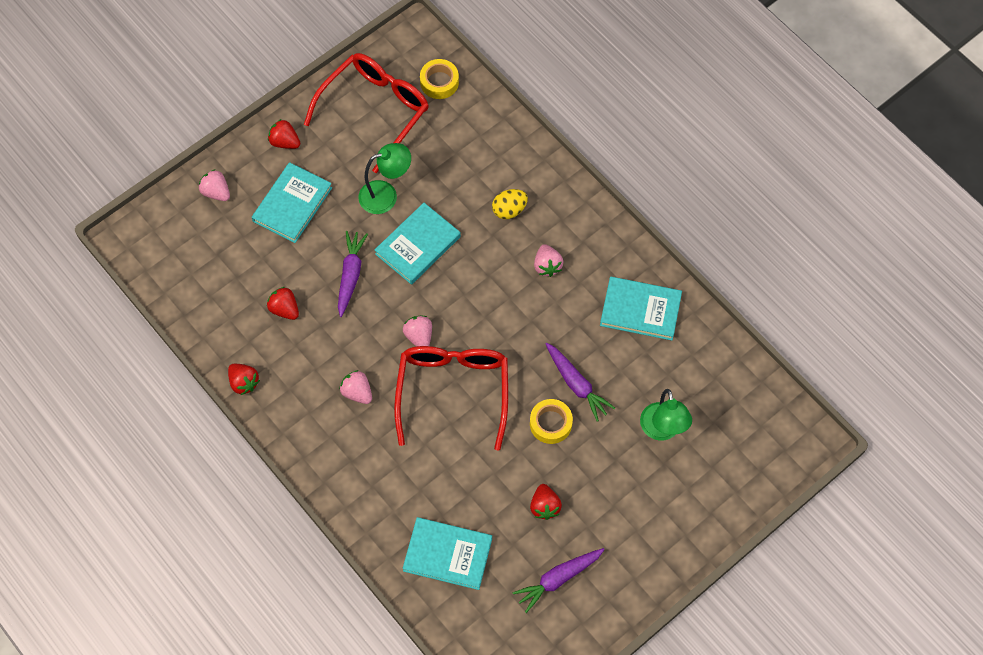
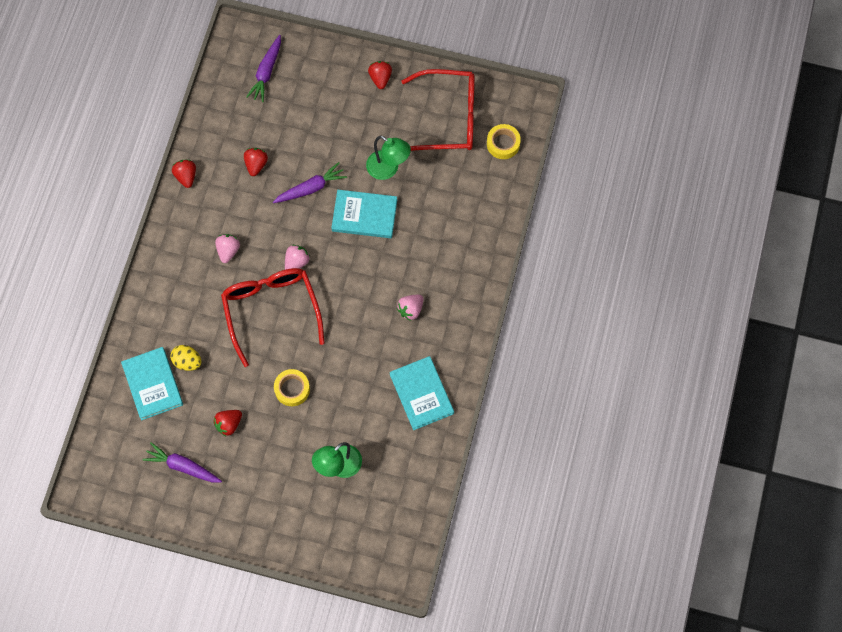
camera: 55 degrees right, 5 degrees up
(216, 192) = (311, 63): pink strawberry -> none
(244, 382) = (186, 176): red strawberry -> red strawberry turned 150 degrees clockwise
(292, 204) = (336, 116): turquoise book -> none
(453, 391) = (271, 310): red glasses -> red glasses turned 75 degrees counterclockwise
(509, 210) = (436, 256): yellow egg -> yellow egg (187, 361)
(576, 384) = (333, 387): purple carrot -> purple carrot (266, 72)

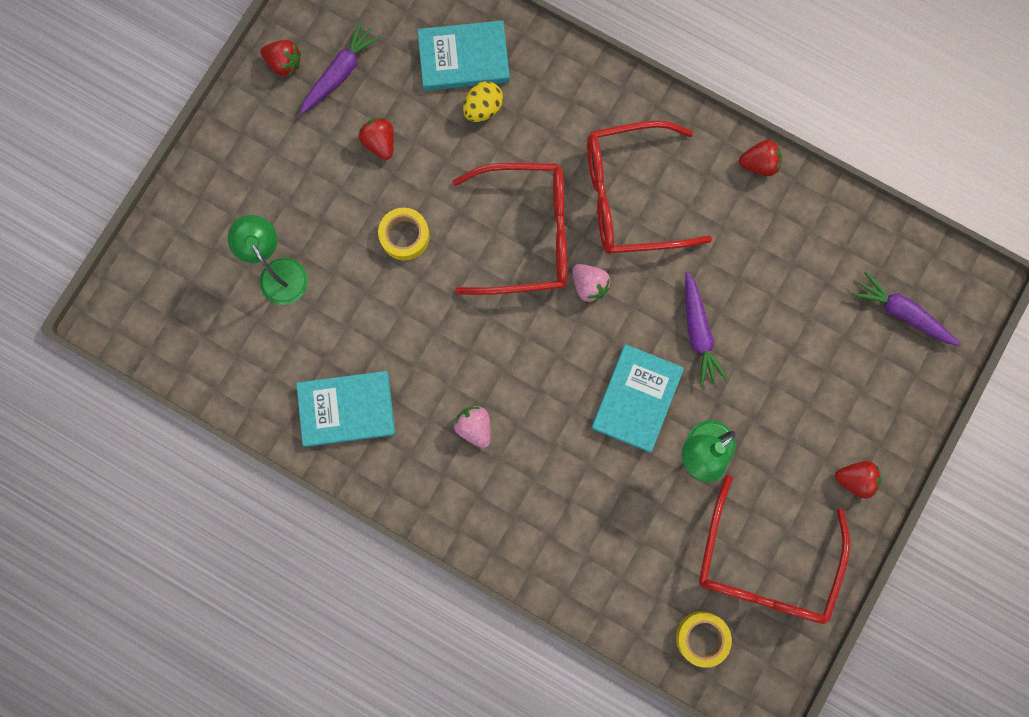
camera: 105 degrees right, 10 degrees up
(228, 251) = (630, 196): pink strawberry -> red glasses
(256, 164) = (754, 264): red strawberry -> red strawberry (284, 63)

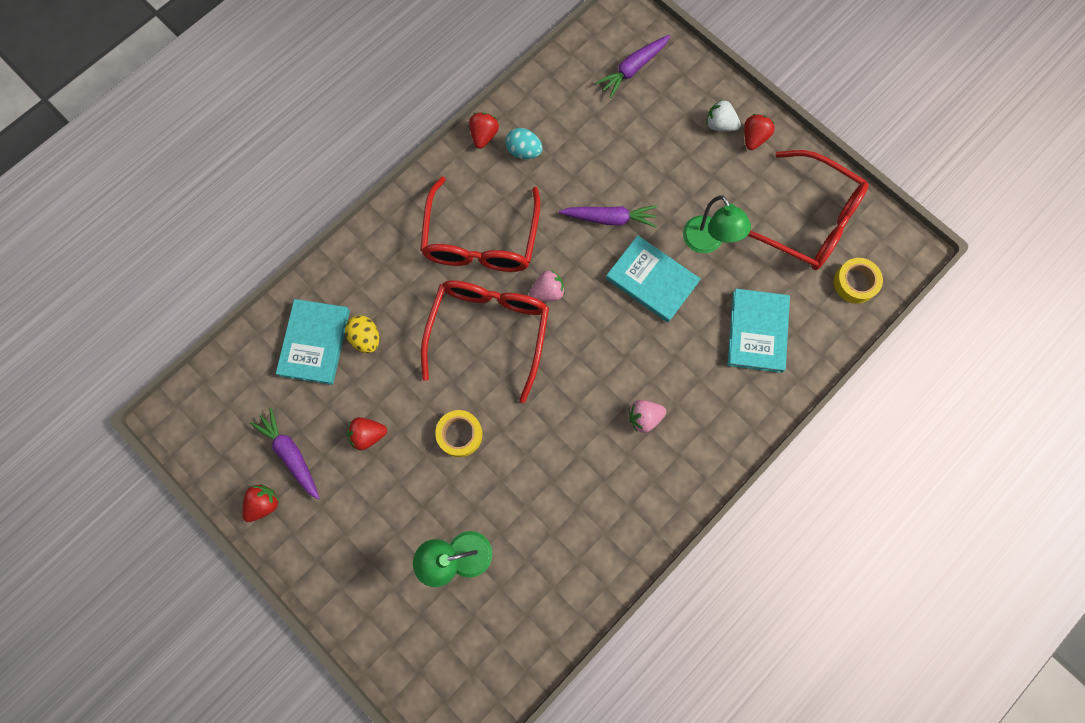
camera: 75 degrees left, 5 degrees down
(346, 409) = (601, 525): turquoise book -> turquoise book (757, 331)
(753, 214) = (524, 151): none -> turquoise egg
(860, 434) = (719, 124): none -> white strawberry

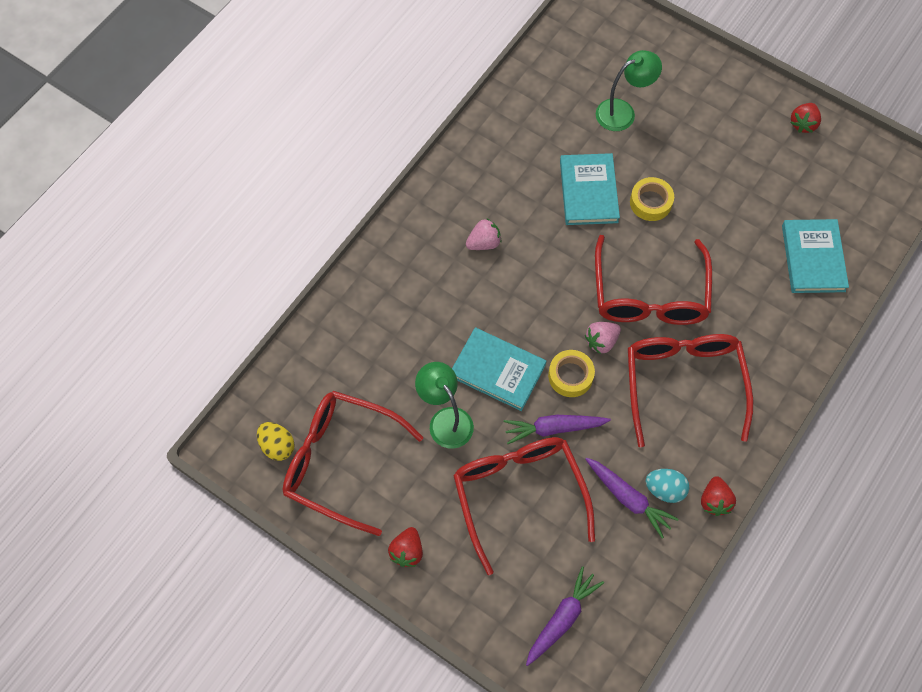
camera: 170 degrees right, 10 degrees down
(291, 454) = (796, 164): purple carrot -> purple carrot (628, 498)
(366, 338) = (766, 270): yellow egg -> yellow egg (277, 446)
(368, 435) = (733, 189): red strawberry -> none
(651, 167) = (519, 495): none -> red glasses
(719, 124) = (448, 561): white strawberry -> none
(757, 331) = (384, 337): turquoise book -> turquoise book (588, 191)
(855, 283) = (286, 402): yellow tape -> yellow tape (570, 376)

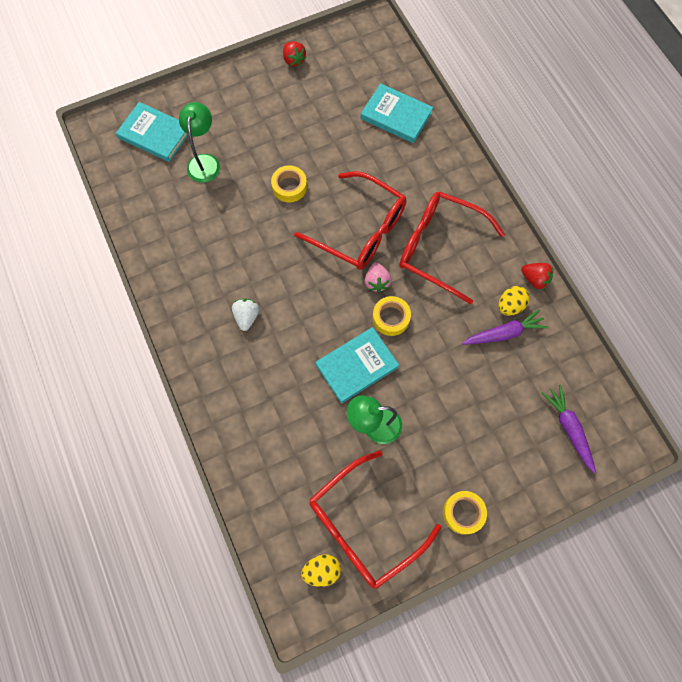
camera: 60 degrees left, 5 degrees up
(407, 551) = (463, 513): red strawberry -> yellow tape
(484, 243) = (247, 317): pink strawberry -> white strawberry
(519, 495) = (462, 406): red glasses -> none
(554, 428) = (424, 352): purple carrot -> none
(588, 191) = (253, 221): turquoise book -> turquoise book (155, 134)
(665, 490) = (510, 306): turquoise egg -> yellow egg

